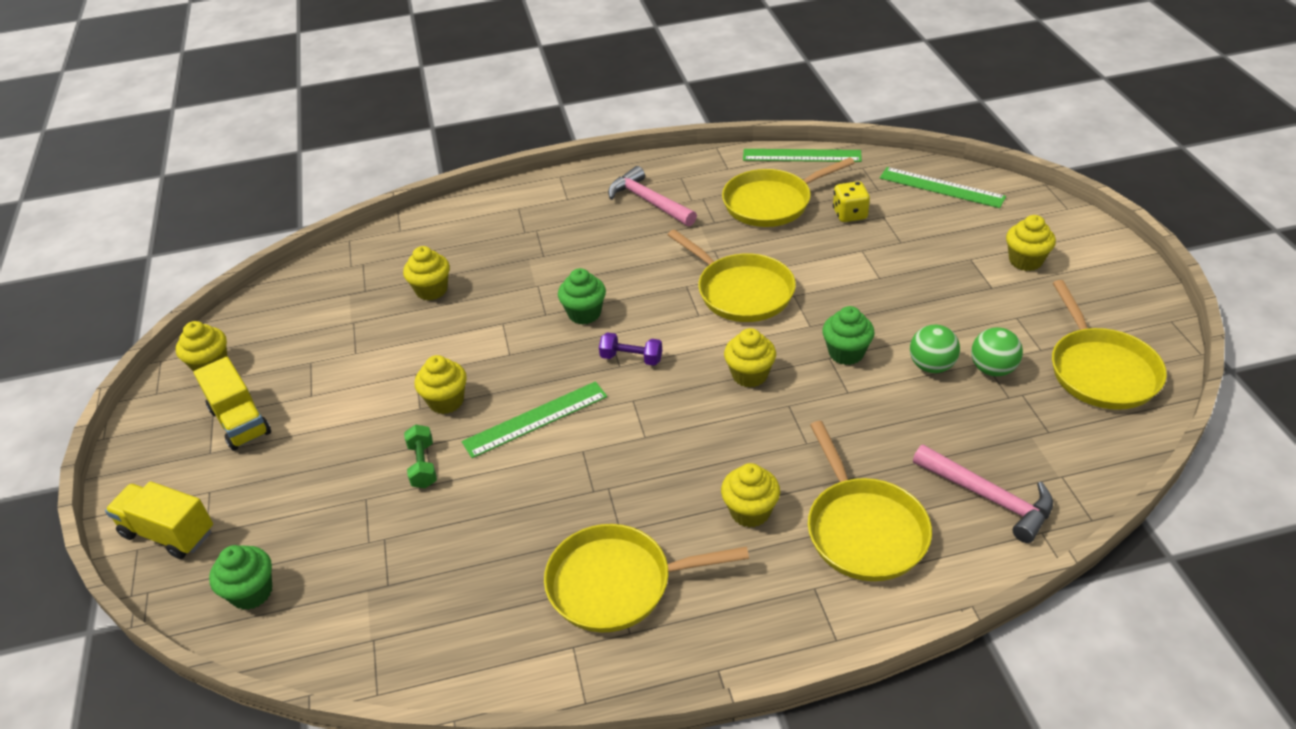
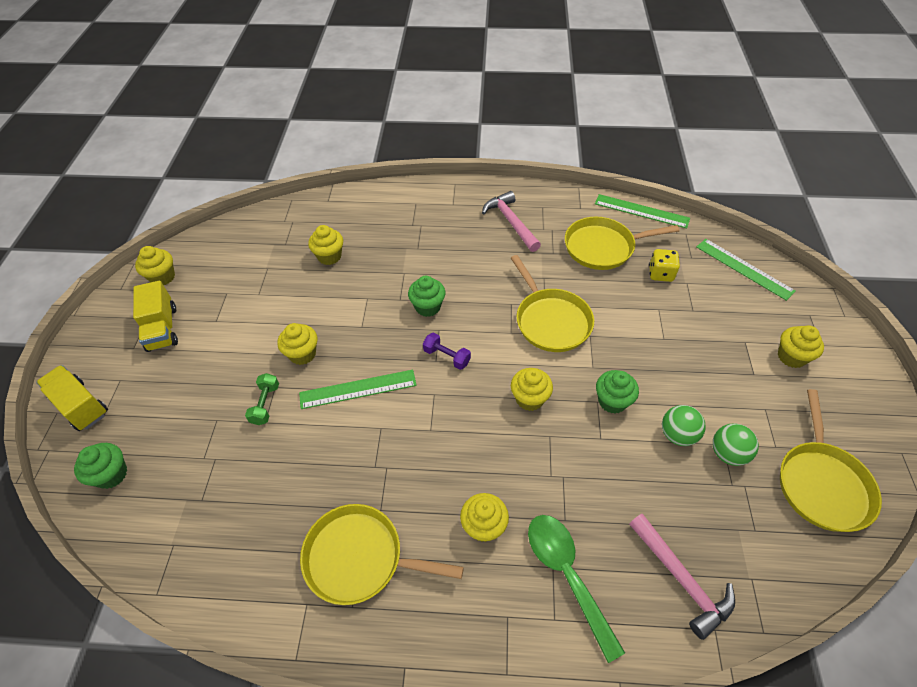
camera: 15 degrees right, 10 degrees up
(864, 529) = (567, 574): yellow pan -> green spoon

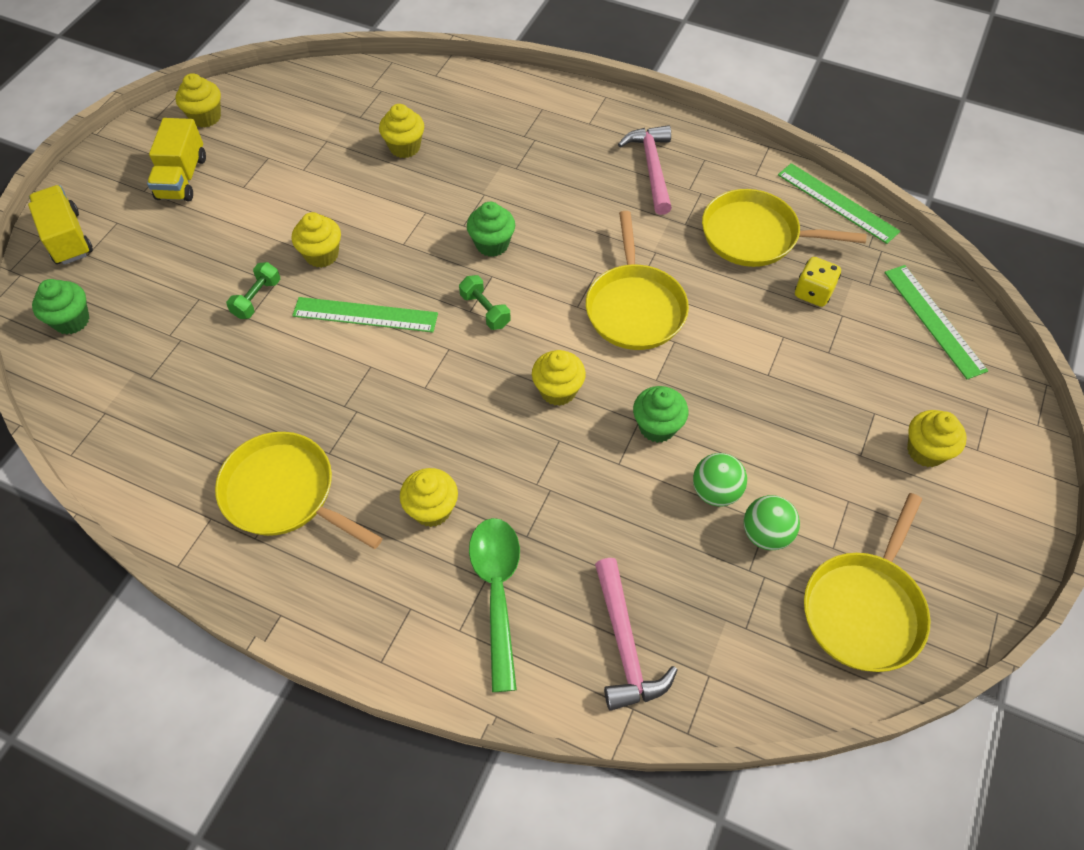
camera: 20 degrees right, 5 degrees up
(447, 356) = (485, 310): purple dumbbell -> green dumbbell

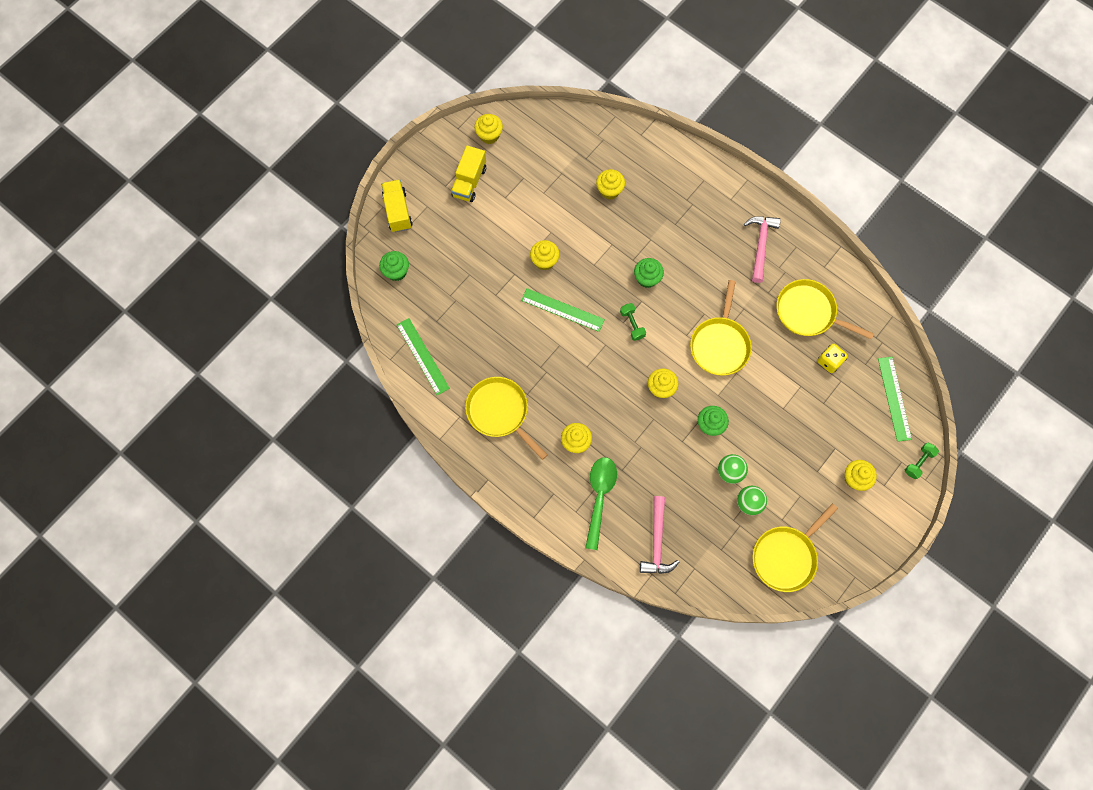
camera: 15 degrees right, 15 degrees up
(257, 298) = (502, 283): green dumbbell -> green dumbbell (918, 462)
(837, 203) = (868, 301): green ruler -> green ruler (423, 356)

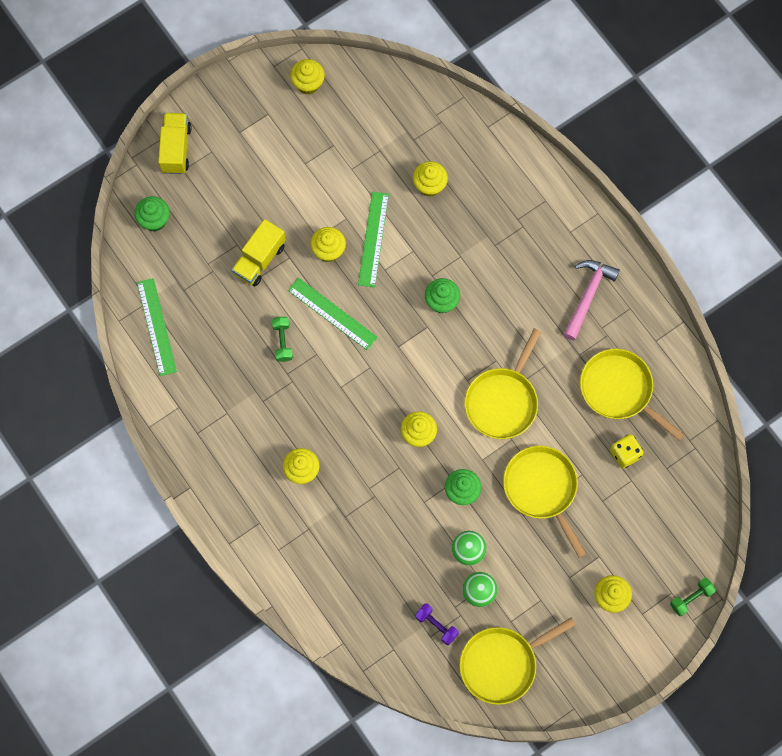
camera: 15 degrees right, 0 degrees up
(469, 182) = (269, 134): yellow truck -> yellow truck (259, 259)
(500, 412) = (226, 414): yellow pan -> yellow pan (542, 489)
(599, 496) = (310, 540): green spoon -> none
(632, 324) = (408, 351): green dumbbell -> green dumbbell (282, 342)
(657, 542) = (360, 608): pink hammer -> none
(723, 539) = (436, 625): none -> purple dumbbell
(894, 398) = (687, 517): green ruler -> green ruler (373, 239)

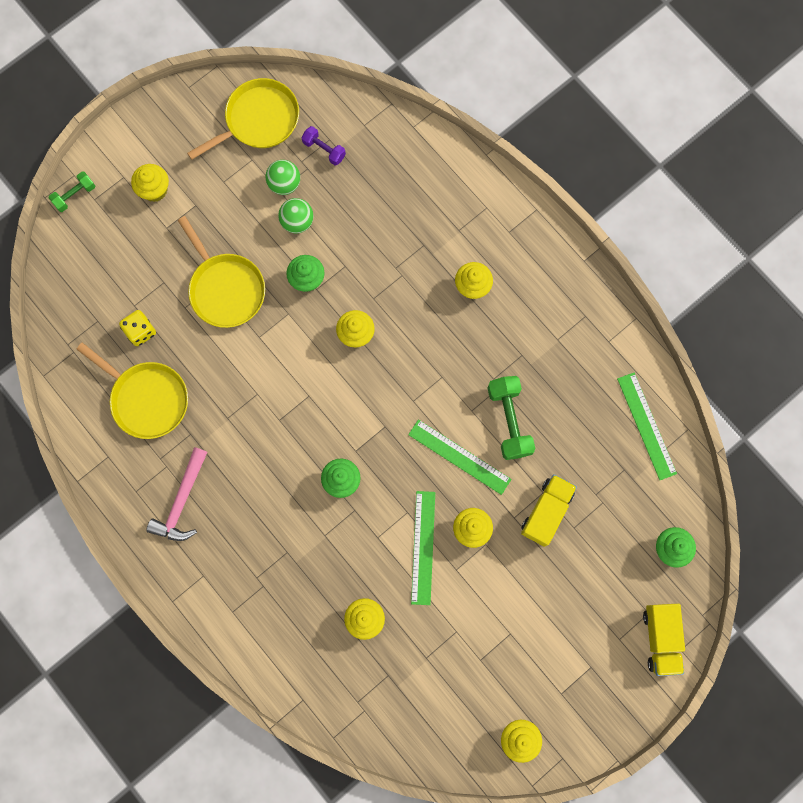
camera: 175 degrees right, 5 degrees up
(282, 342) = (509, 421): green dumbbell -> green dumbbell, size x1.71
(502, 401) = (270, 376): yellow pan -> none

